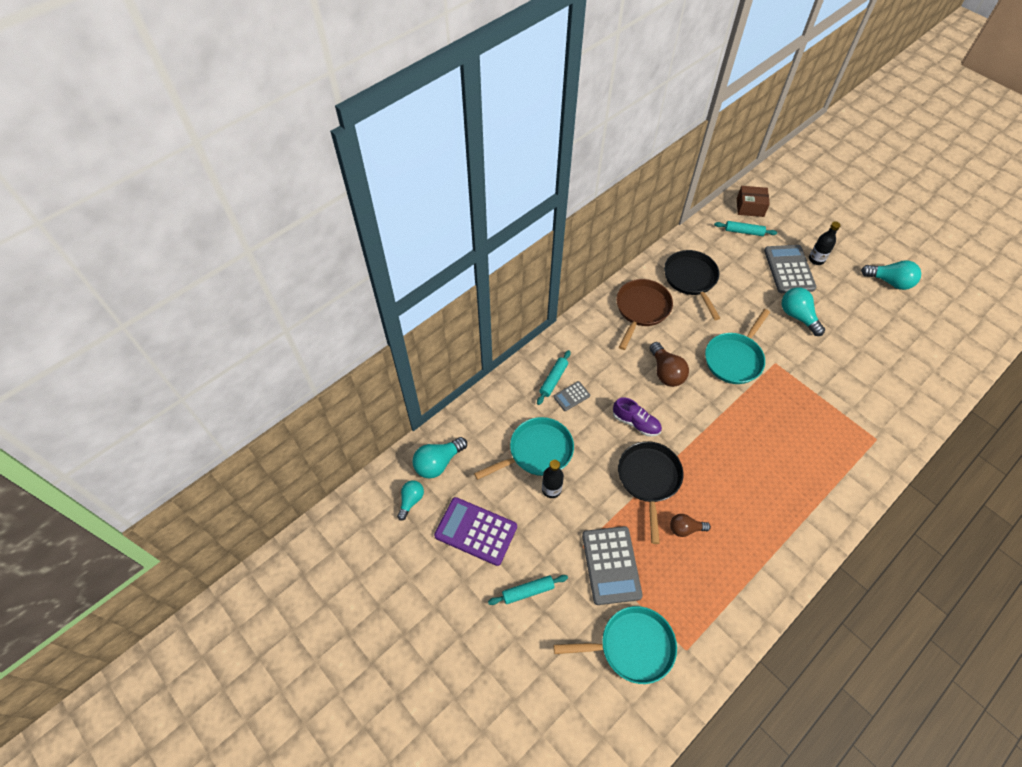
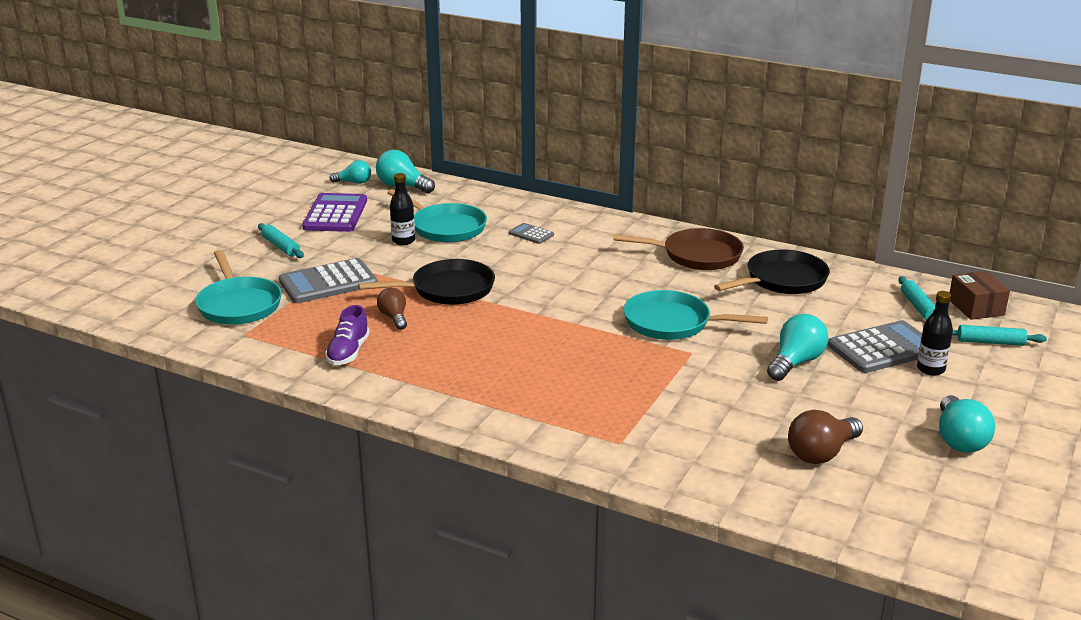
camera: 70 degrees right, 30 degrees down
(553, 379) = (546, 222): turquoise rolling pin -> turquoise rolling pin (990, 342)
(636, 423) = (521, 273): purple shoe -> purple shoe (348, 352)
(666, 372) = (610, 281): brown light bulb -> brown light bulb (821, 453)

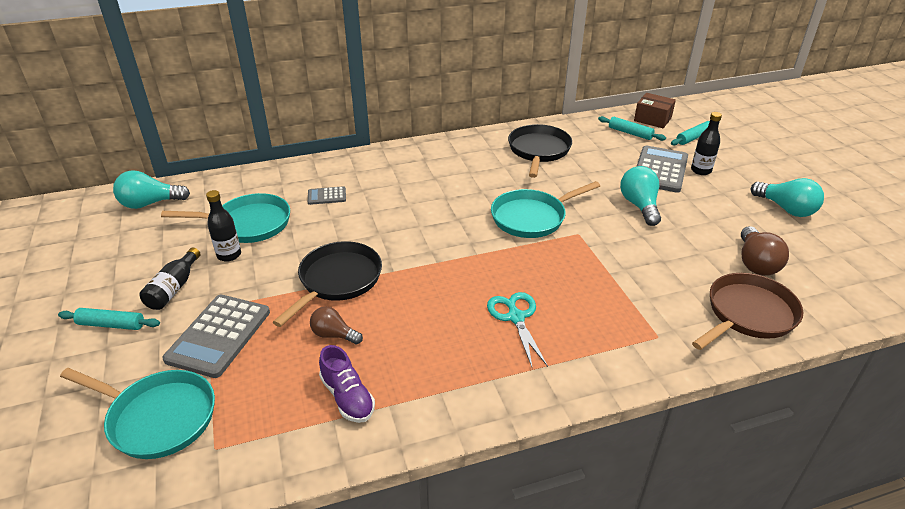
camera: 45 degrees left, 10 degrees up
(335, 214) = (121, 261): purple calculator -> none
(342, 244) = (174, 288): none -> black bottle
(354, 182) = (94, 221): turquoise light bulb -> none
(532, 373) = (516, 317): none -> turquoise scissors
(697, 255) = (464, 158): brown pan -> brown pan (748, 314)

